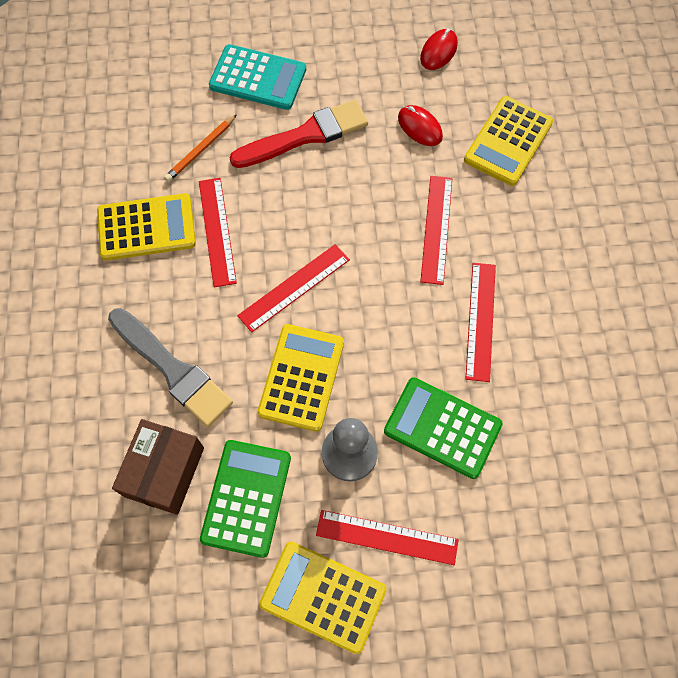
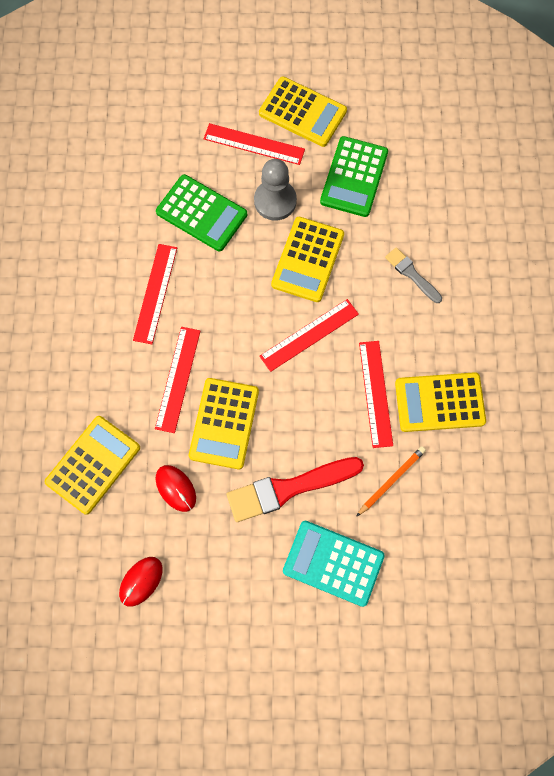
camera: 175 degrees left, 5 degrees up
(164, 472) = (415, 199): brown box -> none
(172, 369) = (411, 274): grey brush -> grey brush, size x0.55
(379, 189) = (224, 423): none -> yellow calculator

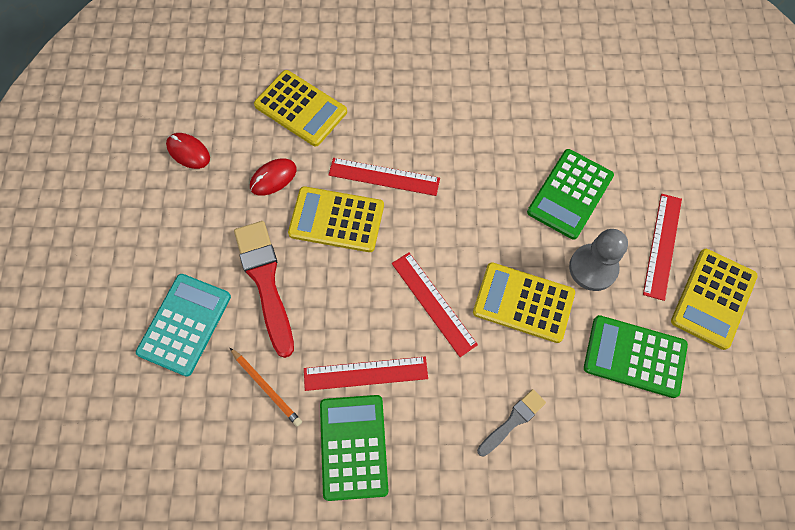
camera: 90 degrees right, 5 degrees down
(155, 293) = (475, 154): red ruler -> none
(439, 402) = (353, 447): yellow calculator -> green calculator

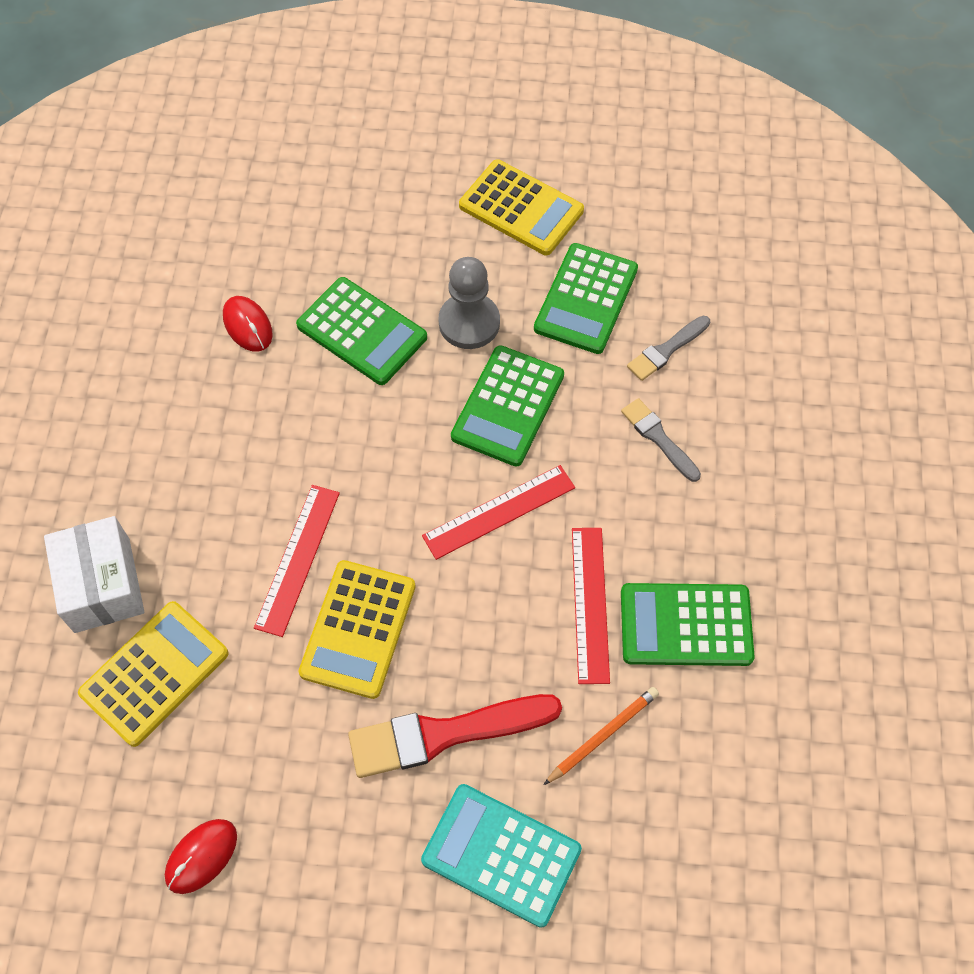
camera: 85 degrees left, 5 degrees down
(273, 178) = (273, 719): red mouse -> red mouse (247, 325)
(357, 71) = (102, 585): none -> white box
(523, 303) = (508, 406): yellow calculator -> green calculator
(598, 425) = (666, 350): none -> grey brush
(662, 245) = (447, 245): red ruler -> none

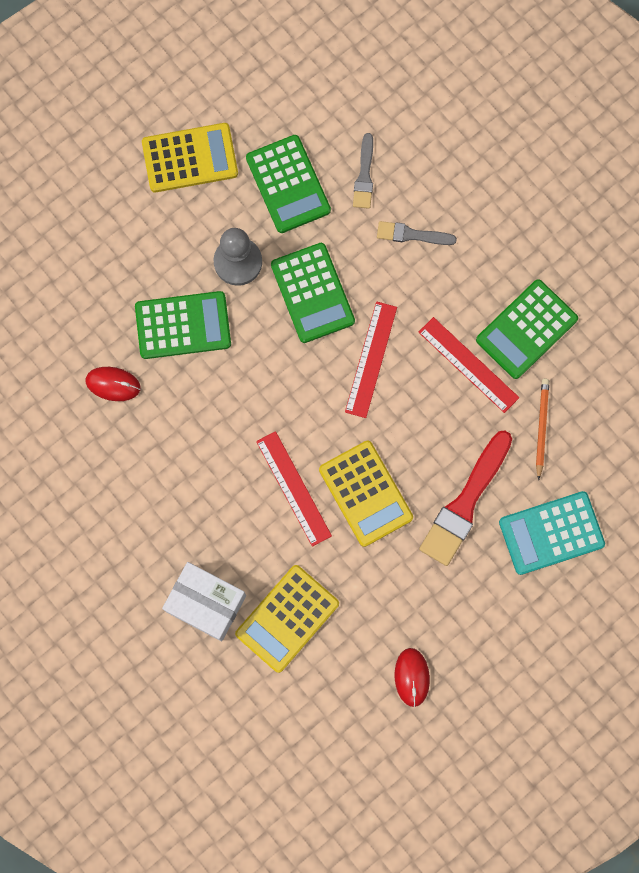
camera: 45 degrees left, 15 degrees up
(154, 673) = (287, 618): yellow calculator -> yellow calculator turned 135 degrees counterclockwise

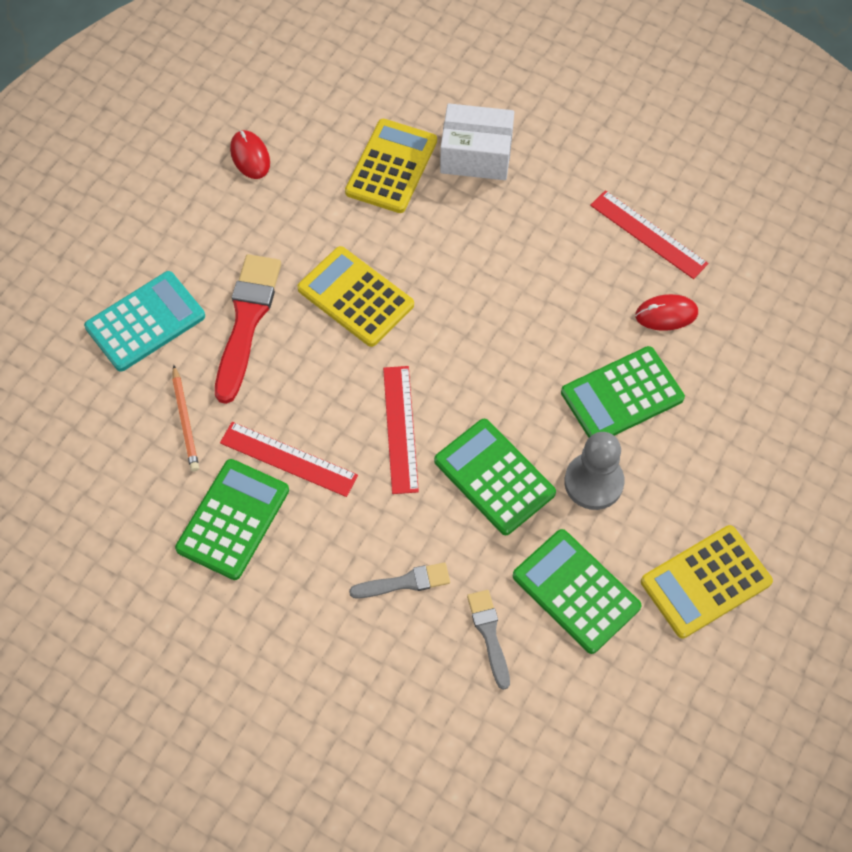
camera: 160 degrees right, 15 degrees down
(293, 488) = (433, 278): red ruler -> red ruler (648, 234)

